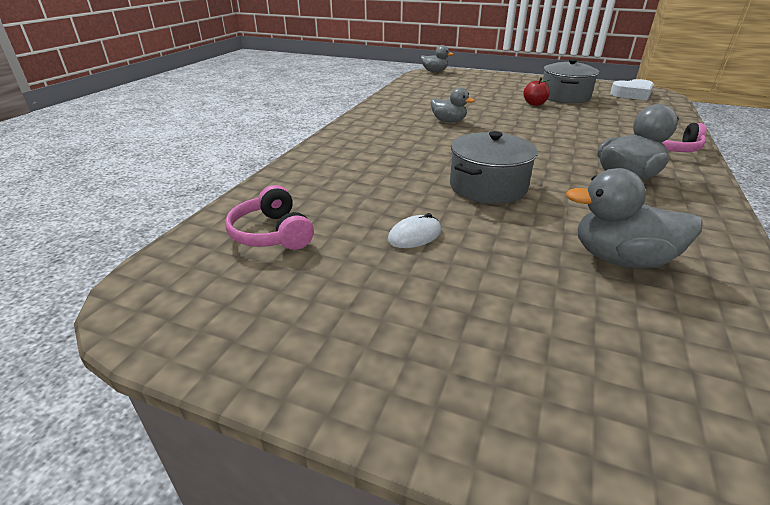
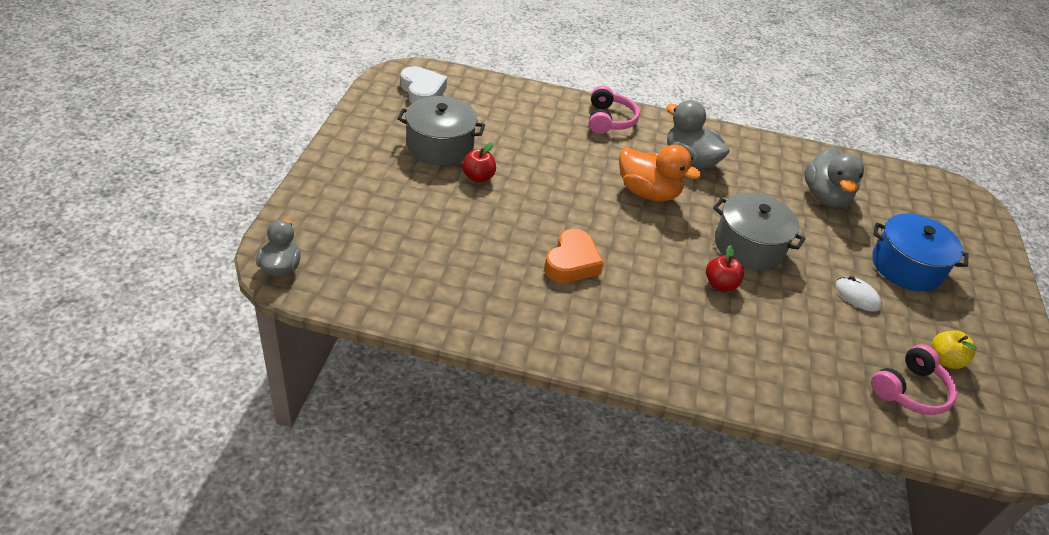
camera: 105 degrees left, 10 degrees up
(300, 273) = (945, 360): none -> yellow apple
(429, 165) = (720, 284): none -> red apple
(448, 121) = (572, 262): grey duck -> orange heart
(477, 295) = (906, 266): none -> blue pot
(551, 152) = (648, 193): none -> orange duck

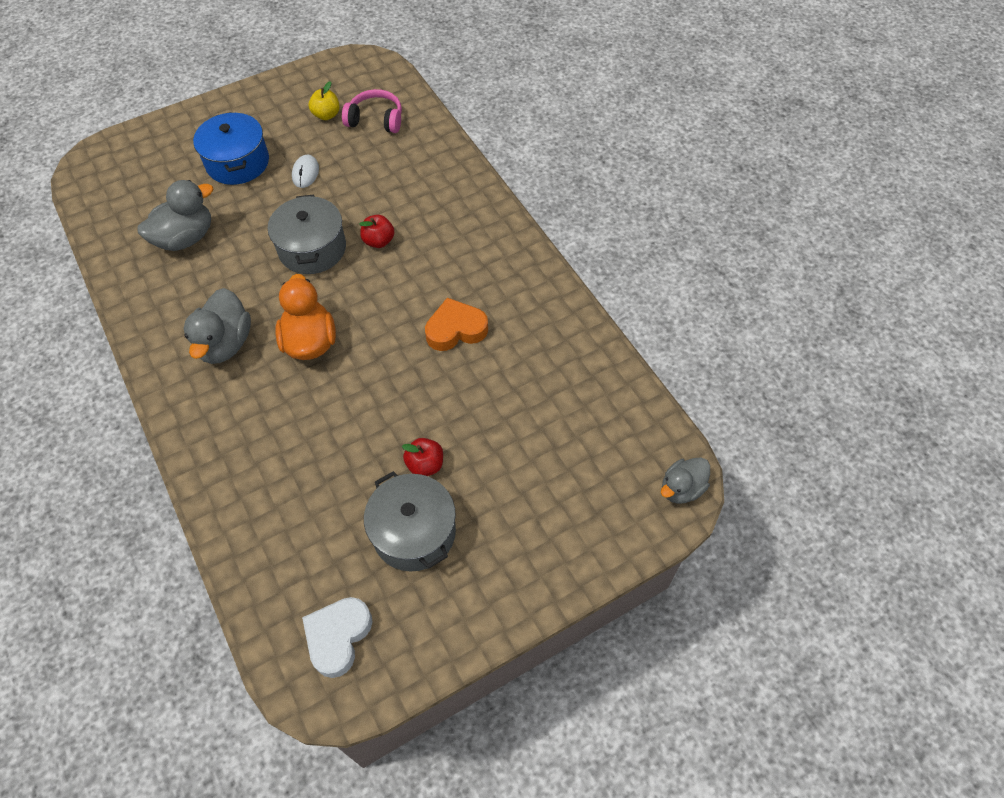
camera: 125 degrees left, 15 degrees up
(609, 120) = (216, 441): pink headphones -> none

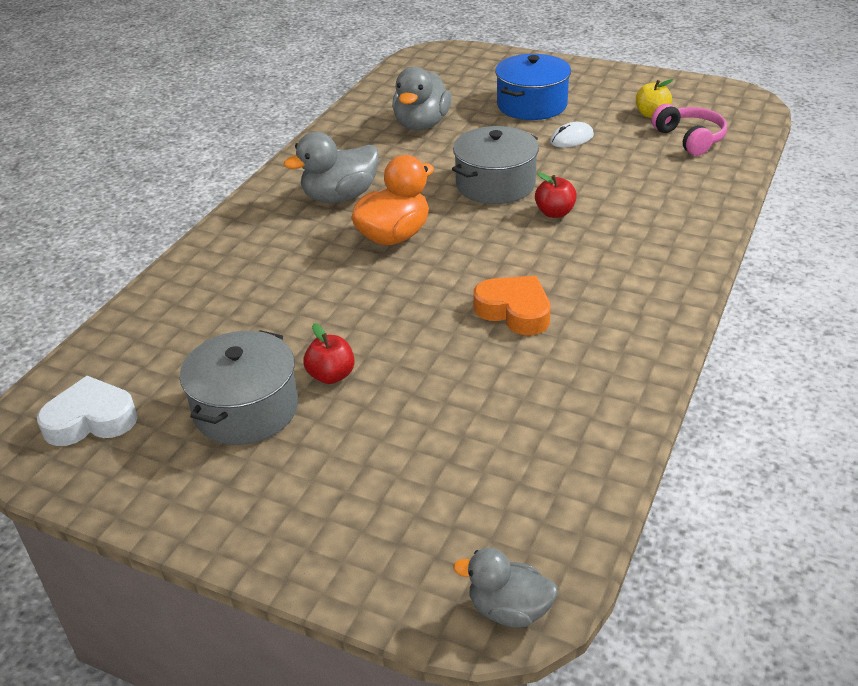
camera: 55 degrees right, 20 degrees down
(185, 238) = (421, 125): grey duck -> grey duck turned 90 degrees clockwise

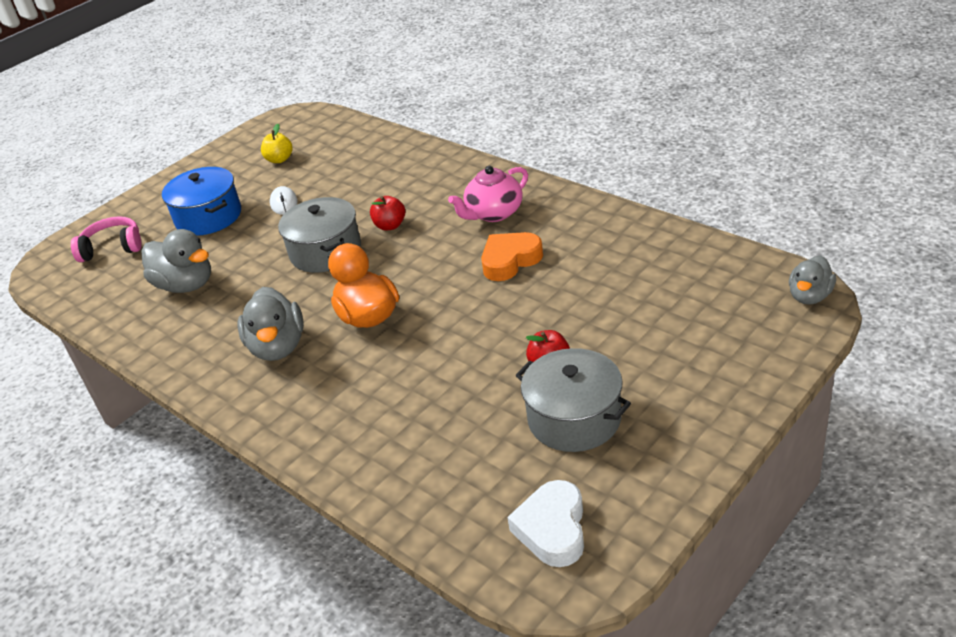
camera: 70 degrees left, 0 degrees up
(606, 280) = (493, 213): none -> pink teapot
(690, 139) = (331, 148): pink headphones -> pink headphones (112, 248)

